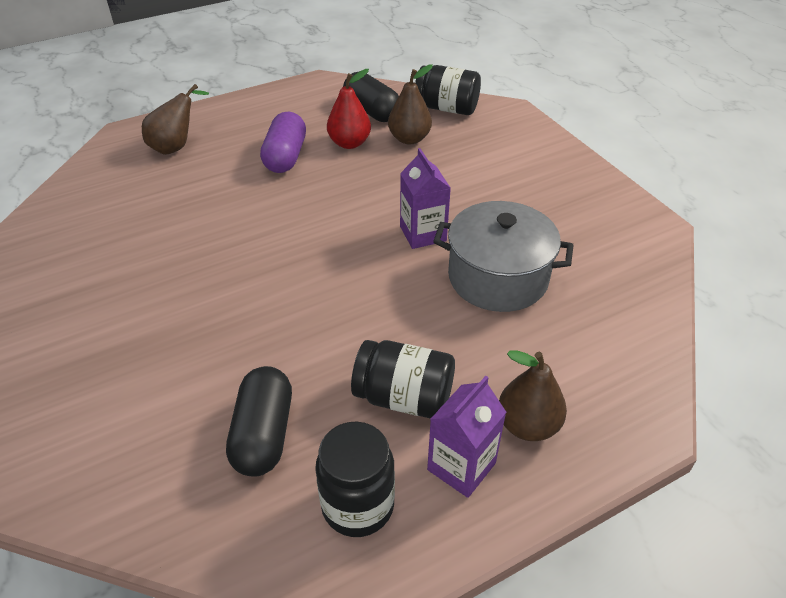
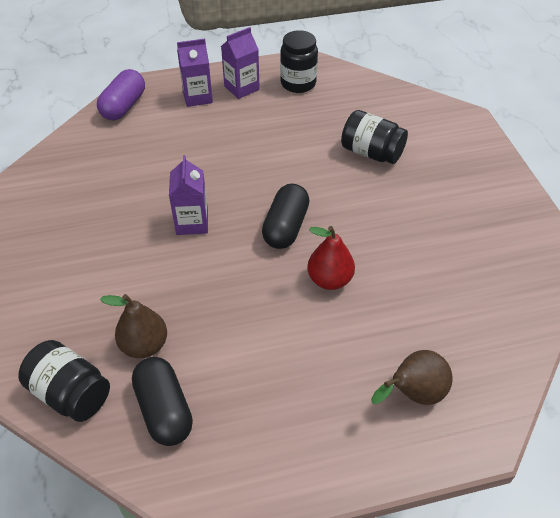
camera: 165 degrees left, 5 degrees up
(263, 434) = (340, 117): black capsule -> black capsule (285, 227)
(285, 157) = (289, 346): purple capsule -> purple capsule (124, 106)
(349, 143) = (213, 353): red pear -> red pear (329, 279)
(404, 397) = (257, 120): black jar -> black jar (371, 153)
(498, 277) = (157, 176): grey pot -> none
(527, 425) = (197, 97): brown pear -> purple carton

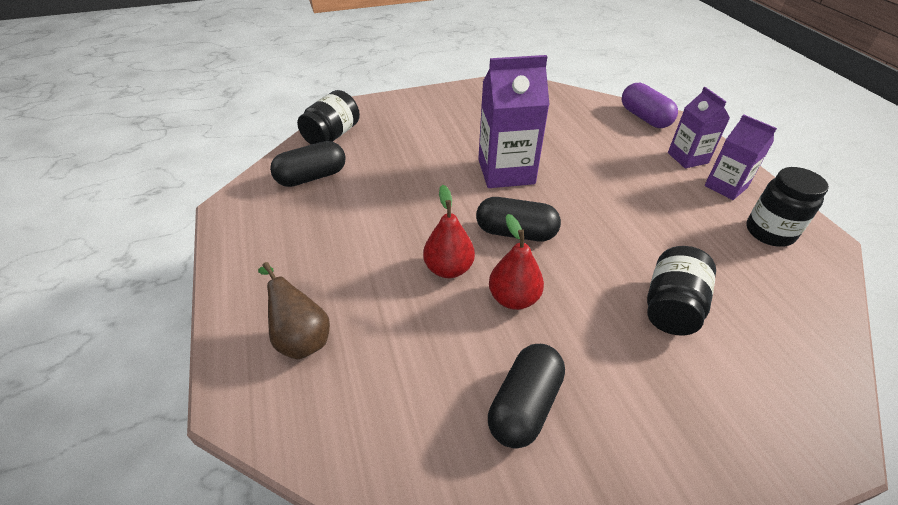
camera: 85 degrees right, 5 degrees down
(124, 106) = (644, 118): purple capsule -> purple capsule turned 45 degrees clockwise
(144, 345) = (371, 161): brown pear -> none
(192, 222) = (506, 172): purple carton -> purple carton, size x1.63
(364, 239) = (513, 298): none -> red pear
(461, 245) = (524, 405): none -> black capsule

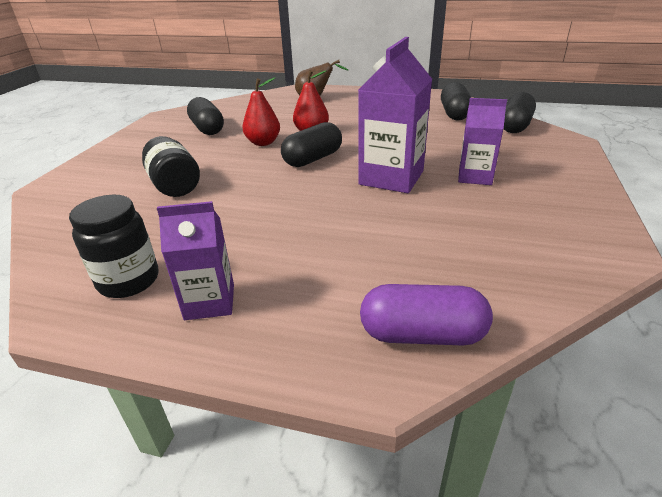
camera: 125 degrees right, 10 degrees down
(332, 135) = (515, 126): black jar -> black capsule
(687, 158) = (288, 309): purple carton -> purple carton (475, 176)

